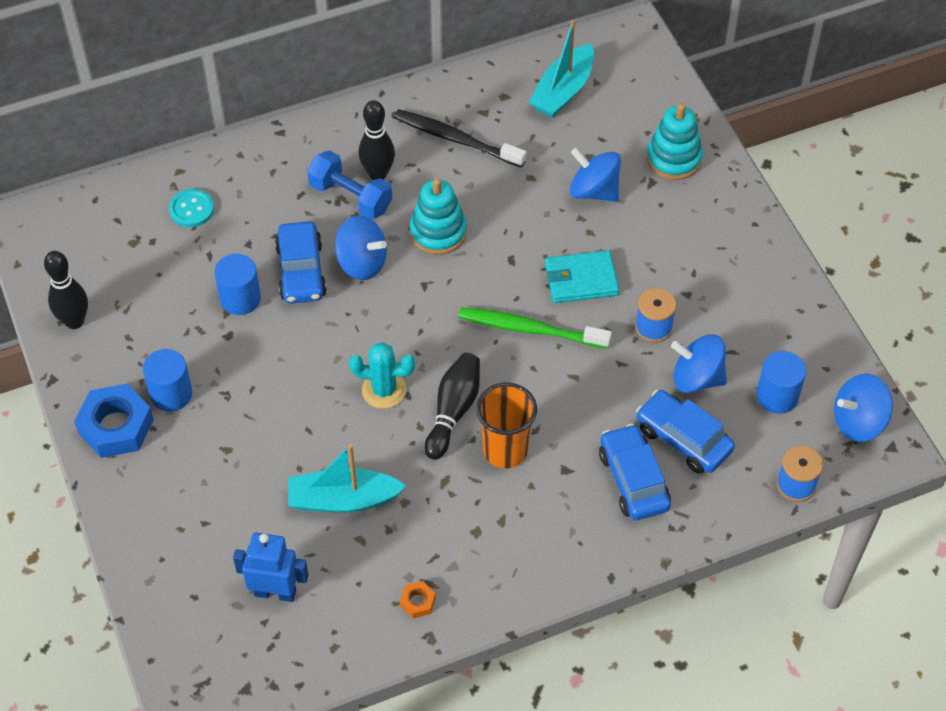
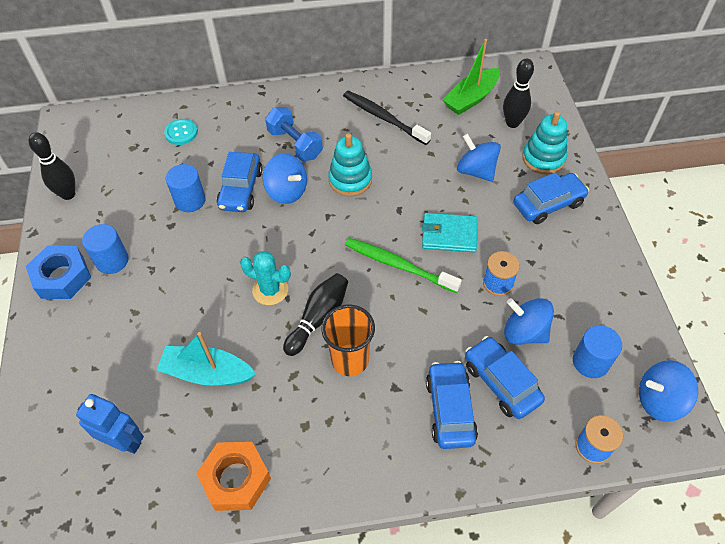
camera: 15 degrees right, 0 degrees up
(378, 174) = (320, 131): black bowling pin -> black bowling pin (512, 123)
(417, 602) = (236, 479): orange nut -> orange nut, size x2.17
(563, 91) = (471, 98): turquoise boat -> green boat
(692, 218) = (548, 204): none -> blue car

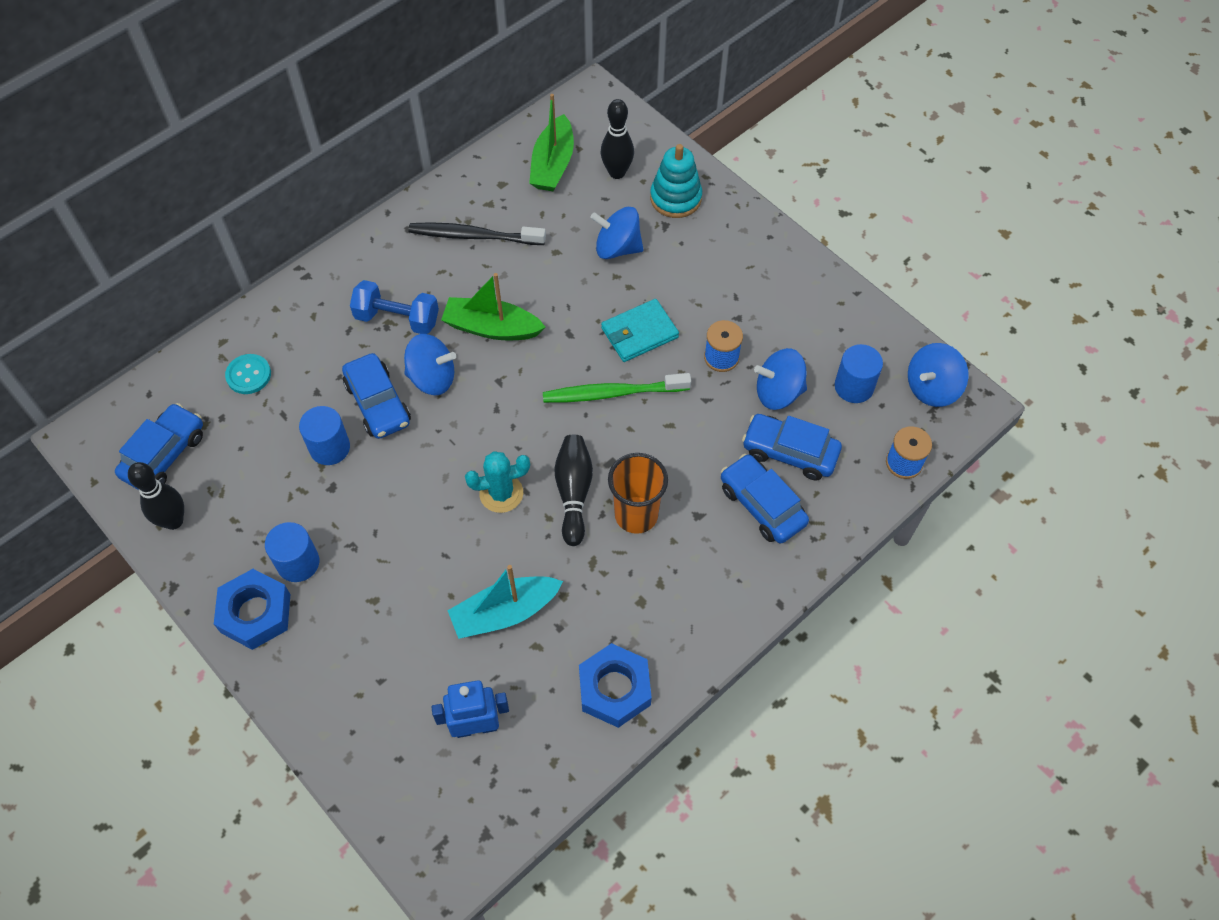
camera: 35 degrees left, 5 degrees up
(236, 479) = (614, 689): orange nut -> blue nut
(350, 180) = (492, 328): turquoise stacking toy -> green boat
(548, 204) = (713, 247): blue car -> blue car (164, 455)

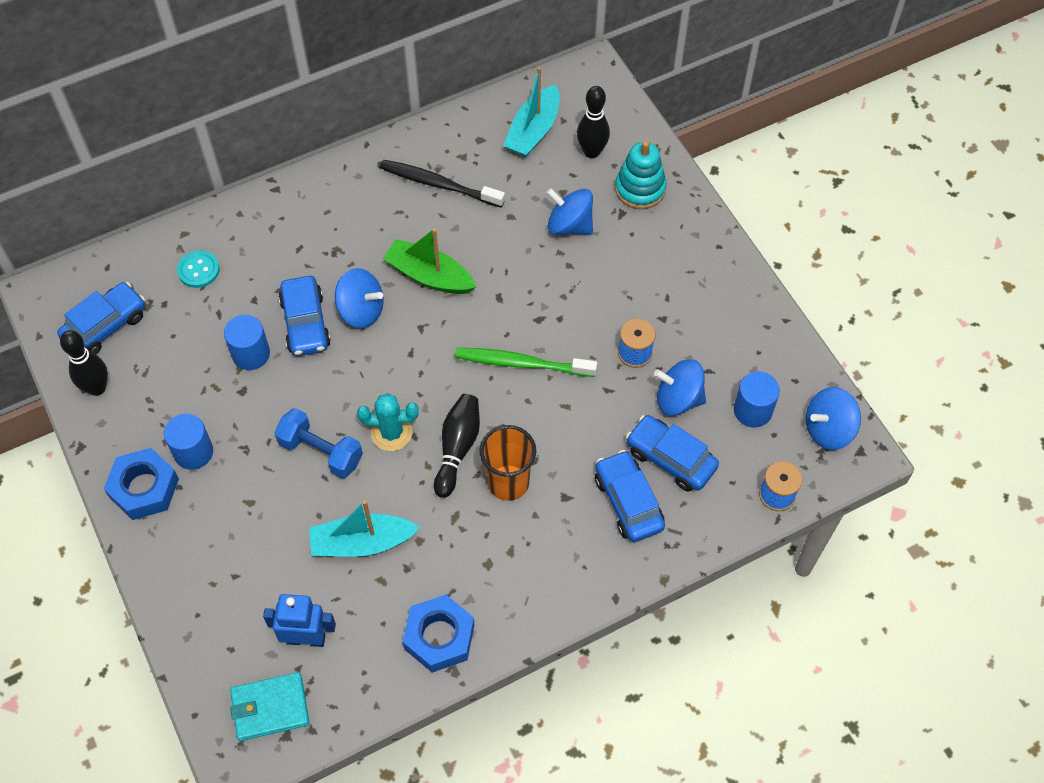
camera: 15 degrees right, 0 degrees up
(397, 318) = (346, 247): blue dumbbell -> blue dumbbell (321, 452)
(553, 164) = (533, 131): green boat -> turquoise boat
(639, 333) = (564, 312): turquoise wallet -> turquoise wallet (270, 708)

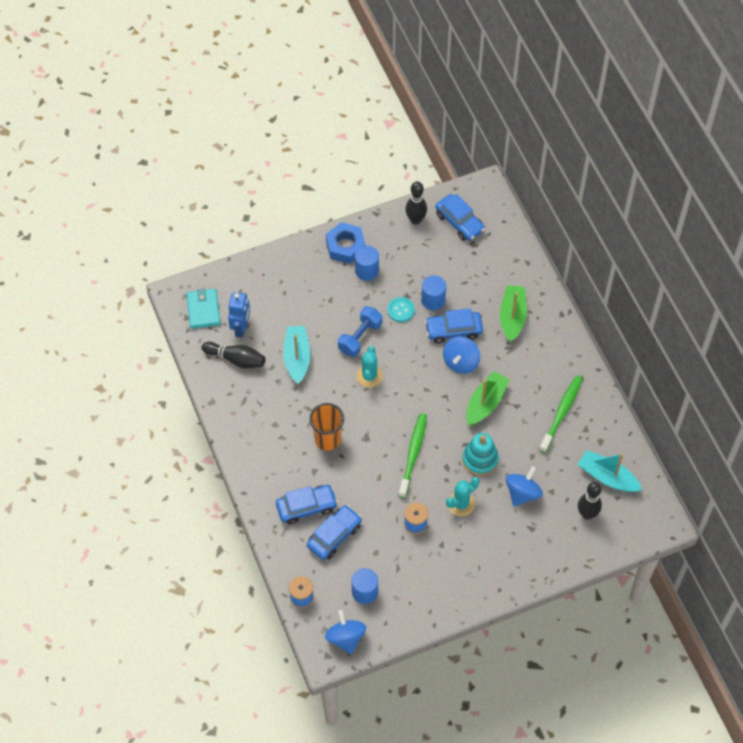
camera: 95 degrees right, 0 degrees up
(198, 270) = (498, 271): turquoise button -> turquoise button (401, 310)
(281, 248) = (512, 317): none -> green boat
(439, 184) = (561, 413): black toothbrush -> green toothbrush
(439, 637) = (232, 396): blue nut -> none
(457, 448) = (354, 412): black bowling pin -> black bowling pin (236, 359)
(596, 298) = (461, 504): none -> turquoise cactus
(640, 189) = (552, 543): turquoise stacking toy -> turquoise stacking toy (480, 460)
(678, 399) = (378, 546): blue spinning top -> none

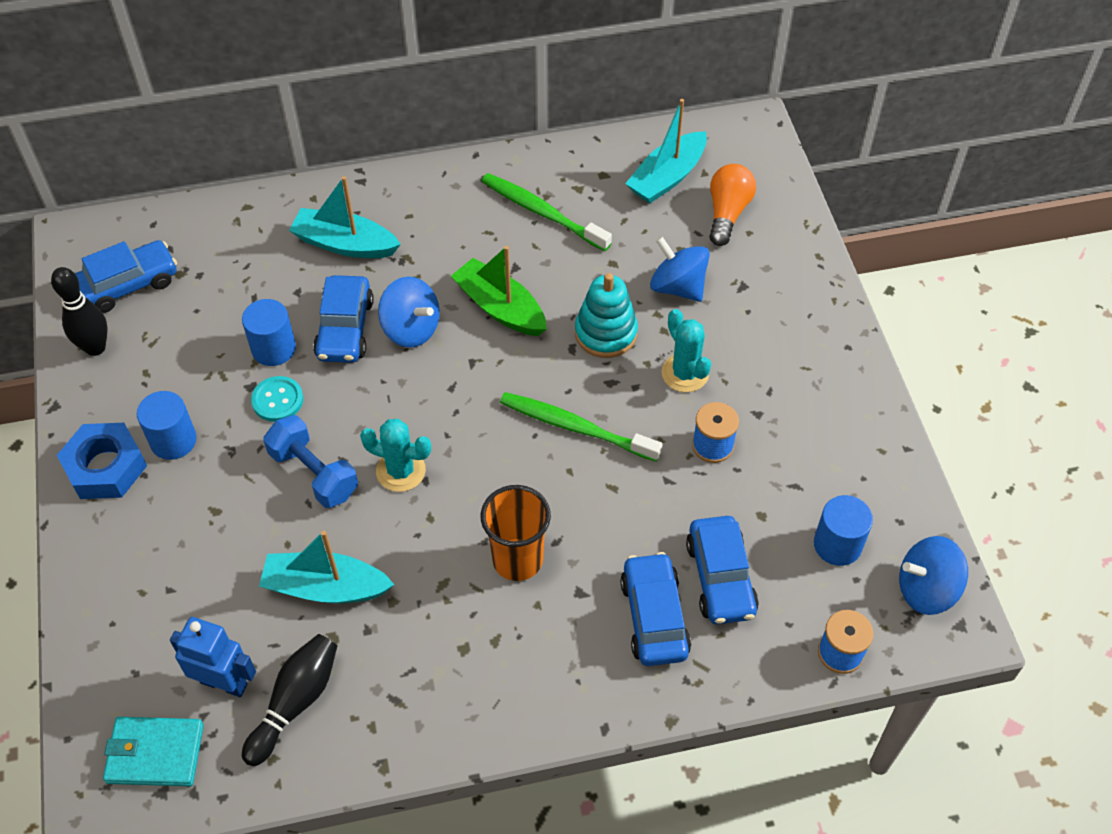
camera: 80 degrees left, 5 degrees down
(334, 536) = (720, 578): blue car -> blue car turned 150 degrees counterclockwise
(512, 317) = (345, 244): green boat -> turquoise boat
(587, 514) = (727, 213): black bowling pin -> orange light bulb

